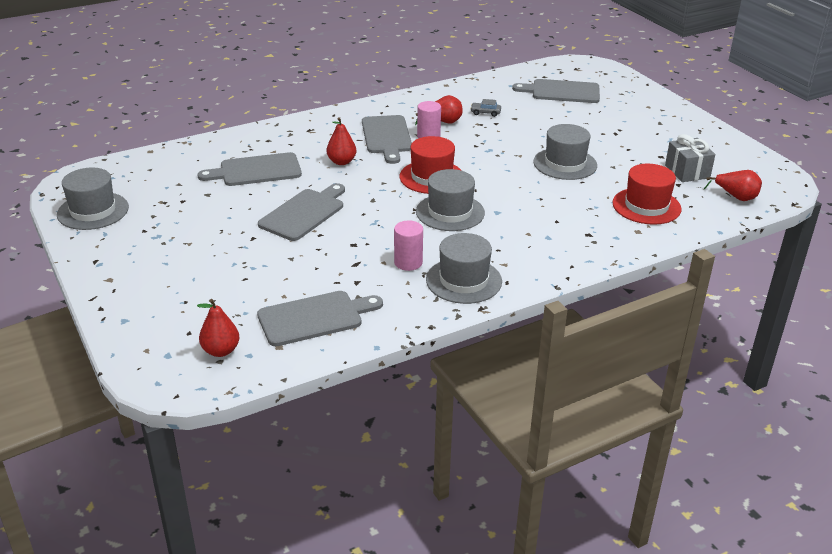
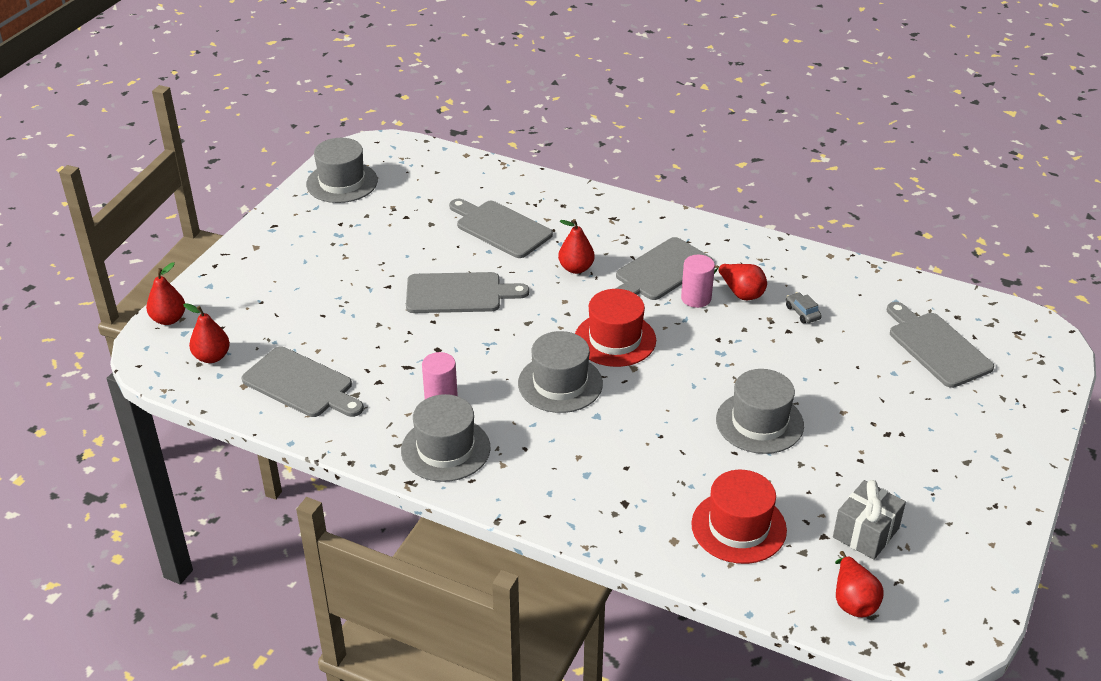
camera: 55 degrees right, 5 degrees up
(137, 357) = (169, 319): none -> red pear

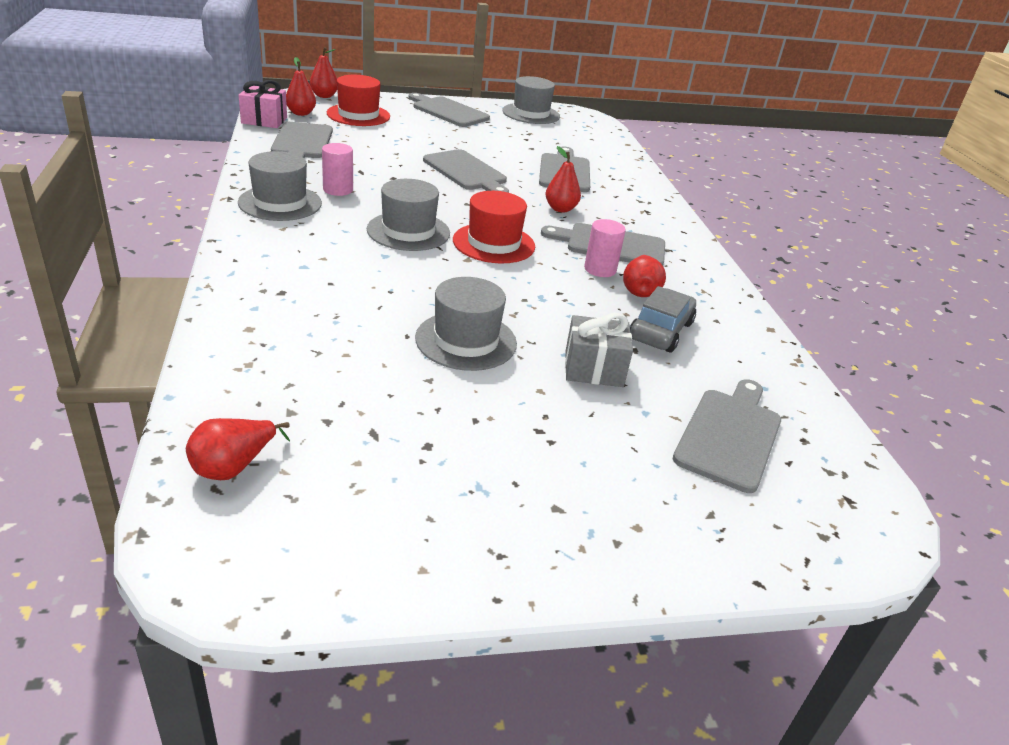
camera: 50 degrees right, 5 degrees down
(213, 394) = (264, 120): none -> pink gift
(290, 240) = (448, 111): none -> grey cutting board
(738, 527) = (297, 361): red hat -> red hat (358, 115)
(802, 312) = (660, 331): grey car -> grey car, size x1.94
(866, 533) = (356, 451): grey gift -> grey gift (593, 369)

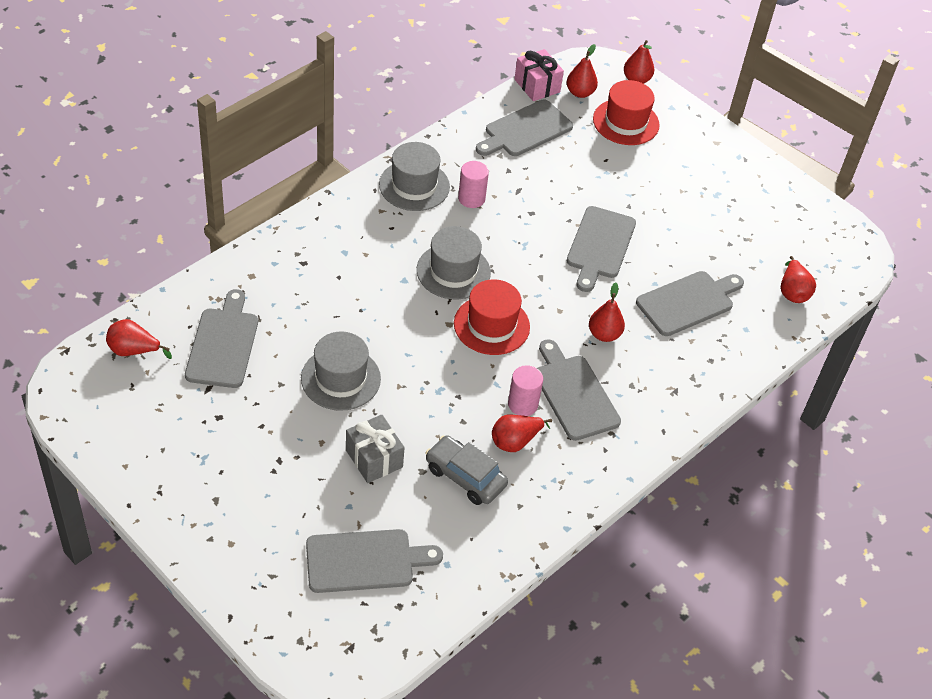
camera: 55 degrees right, 15 degrees up
(448, 111) = (719, 164): grey cutting board -> grey cutting board (223, 344)
(531, 114) = (801, 216): grey hat -> none
(595, 143) = (792, 292): none -> red pear
(660, 331) = (465, 477): grey car -> grey car turned 135 degrees counterclockwise

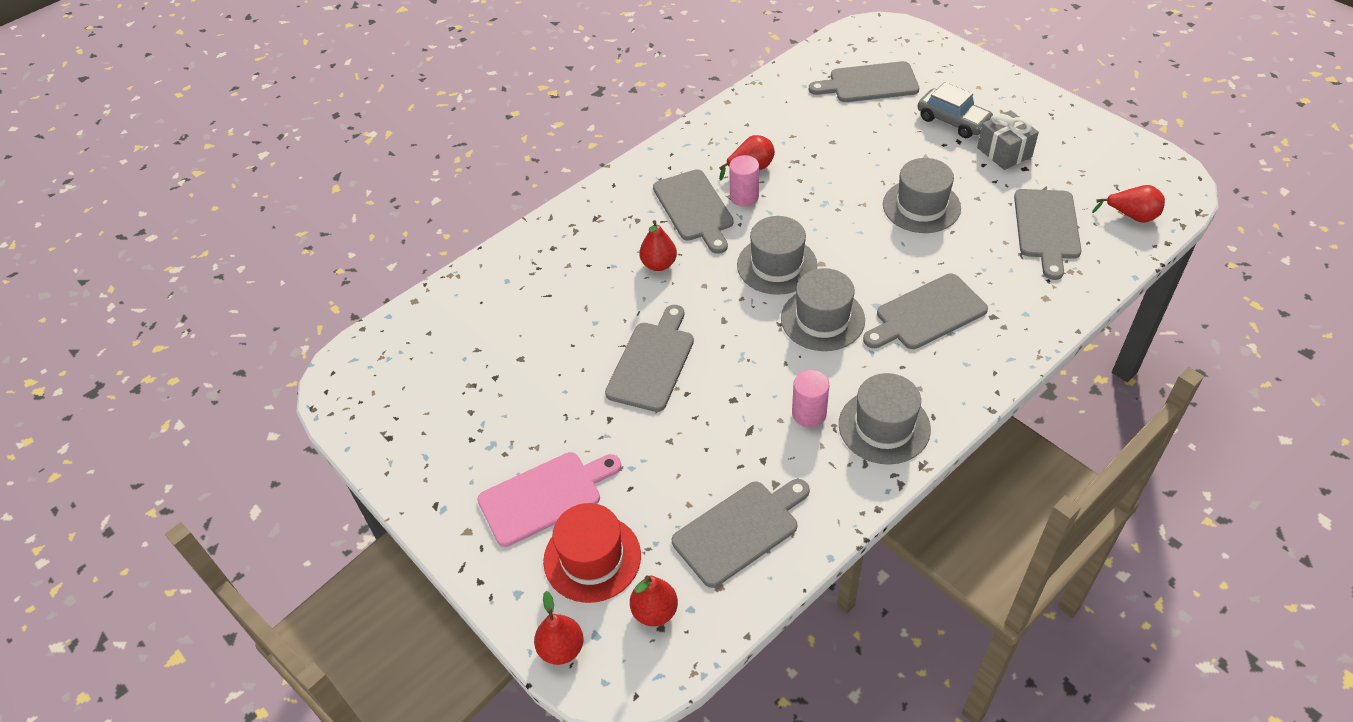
camera: 170 degrees left, 0 degrees up
(374, 458) = (876, 147): grey gift -> grey gift (1004, 152)
(465, 477) = (794, 140): grey car -> grey car (953, 121)
(491, 325) = (777, 265): red hat -> grey hat
(537, 86) = (721, 620): pink gift -> none
(666, 159) = (545, 496): none -> pink cutting board
(688, 302) = (562, 304): grey cutting board -> grey cutting board (926, 314)
(792, 292) = (440, 324): red pear -> none

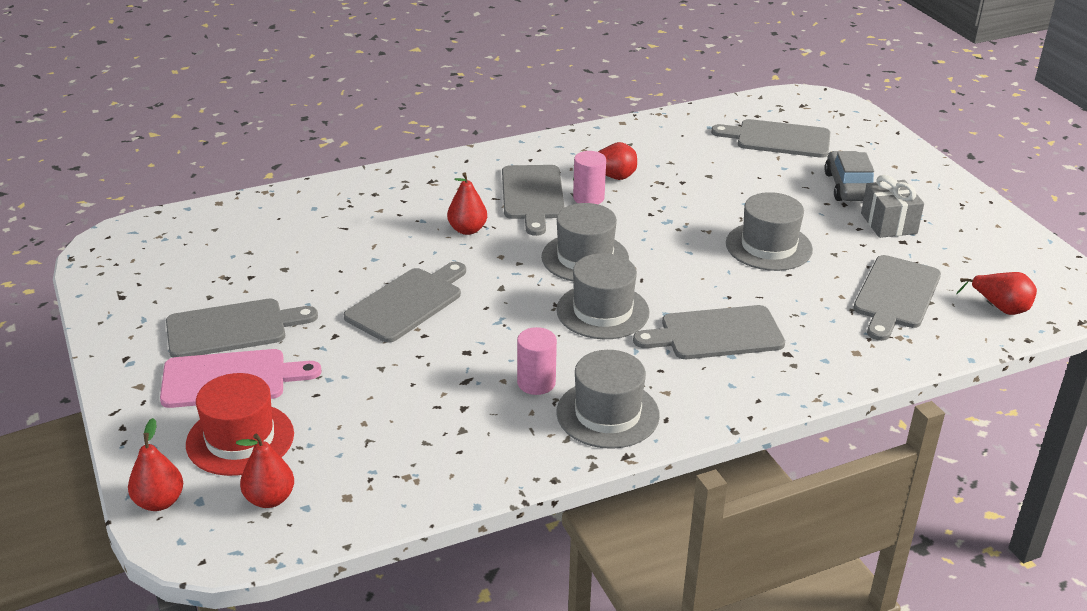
camera: 15 degrees right, 15 degrees down
(740, 530) = (400, 458): grey cutting board -> grey cutting board (232, 328)
(953, 121) = (848, 187): grey car -> grey car turned 150 degrees counterclockwise

